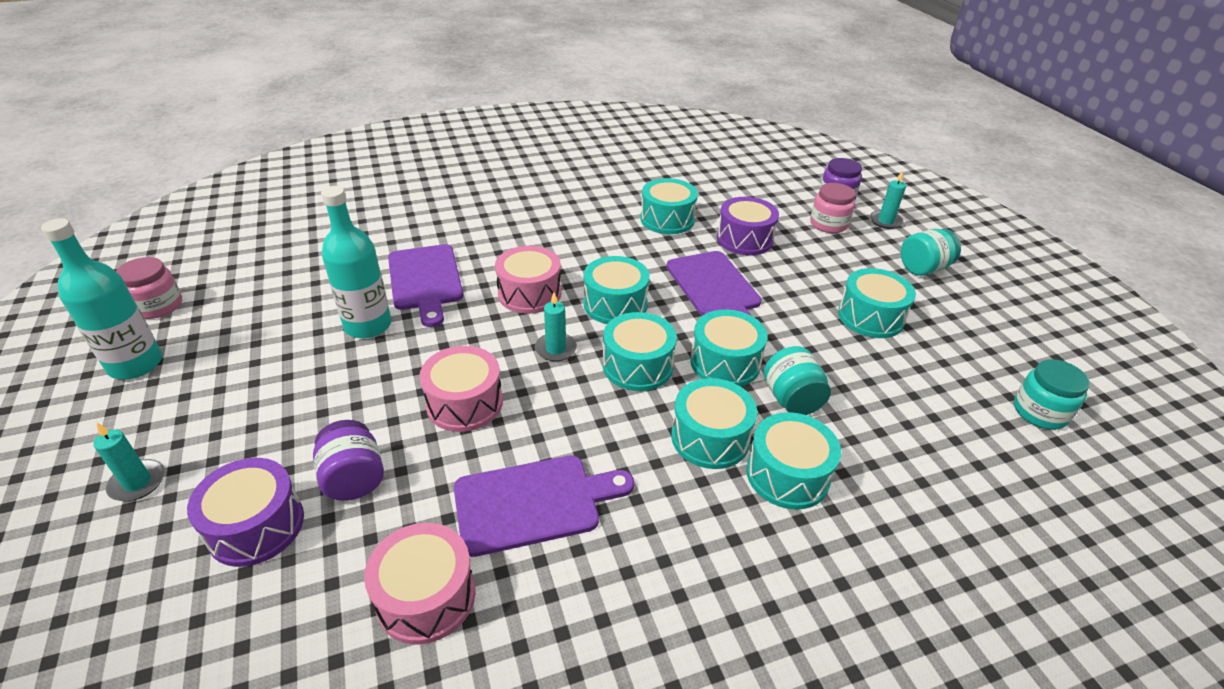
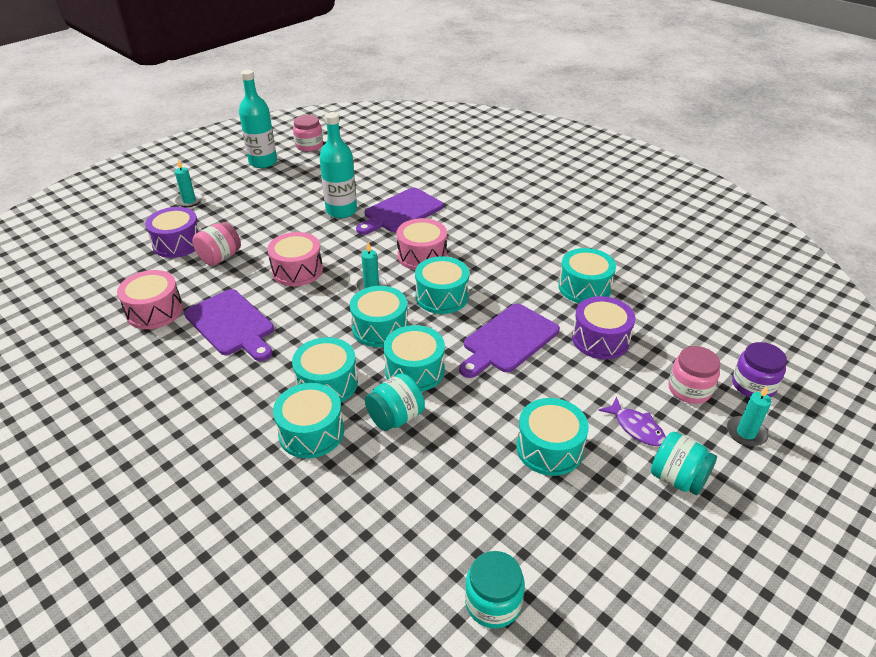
camera: 65 degrees right, 0 degrees up
(354, 479) = (220, 257): purple jar -> pink jar
(862, 265) = (636, 428): none -> purple fish

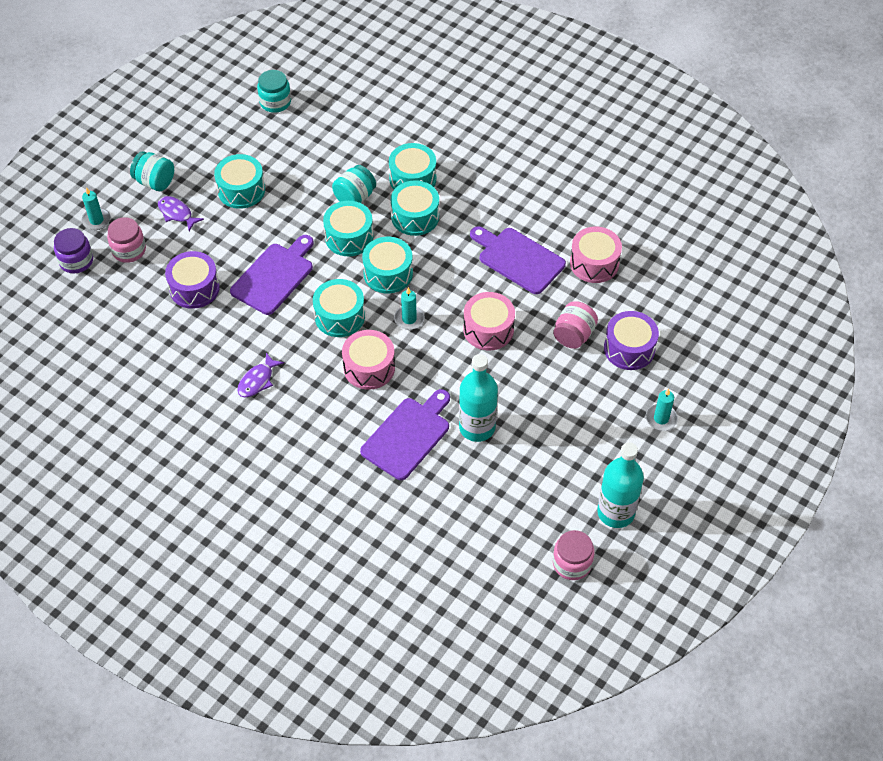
camera: 170 degrees right, 15 degrees up
(529, 258) = (257, 381): none -> purple fish
(584, 287) = (203, 347): turquoise drum -> none

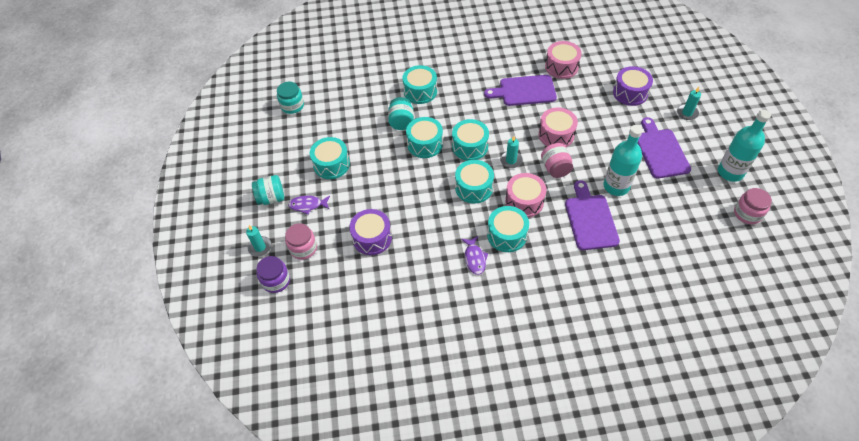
camera: 40 degrees left, 0 degrees up
(274, 276) = (410, 195): purple cutting board -> purple cutting board (660, 151)
(415, 217) = (446, 108): turquoise drum -> turquoise drum (507, 235)
(573, 335) = (598, 106): pink jar -> pink jar (555, 168)

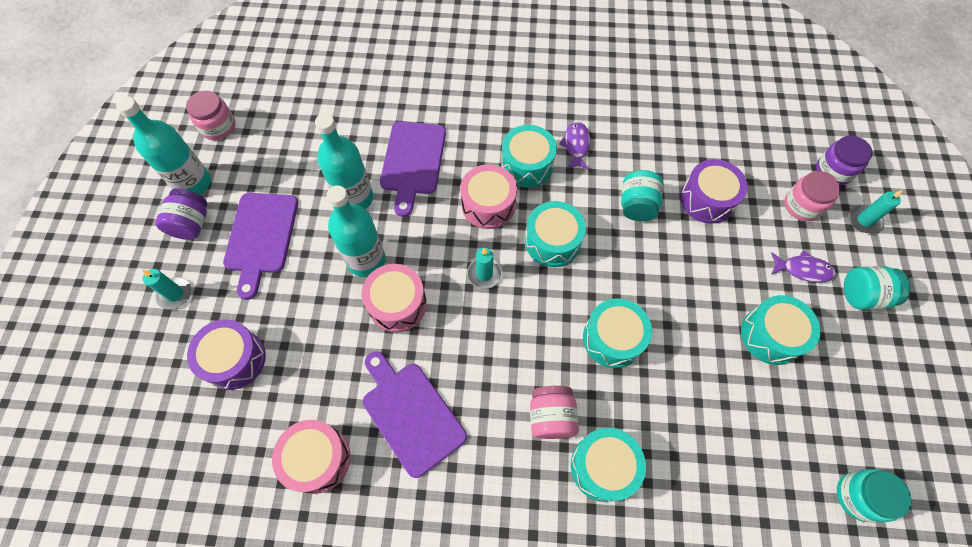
camera: 170 degrees left, 10 degrees up
(401, 122) = (647, 397): turquoise jar -> turquoise jar (637, 205)
(470, 146) = (540, 315): turquoise drum -> none
(524, 91) = (410, 414): purple cutting board -> purple cutting board turned 135 degrees counterclockwise
(555, 168) = (424, 245): pink jar -> pink jar (551, 417)
(587, 152) = (366, 260): none -> turquoise bottle
(709, 149) = (192, 224): none -> purple jar

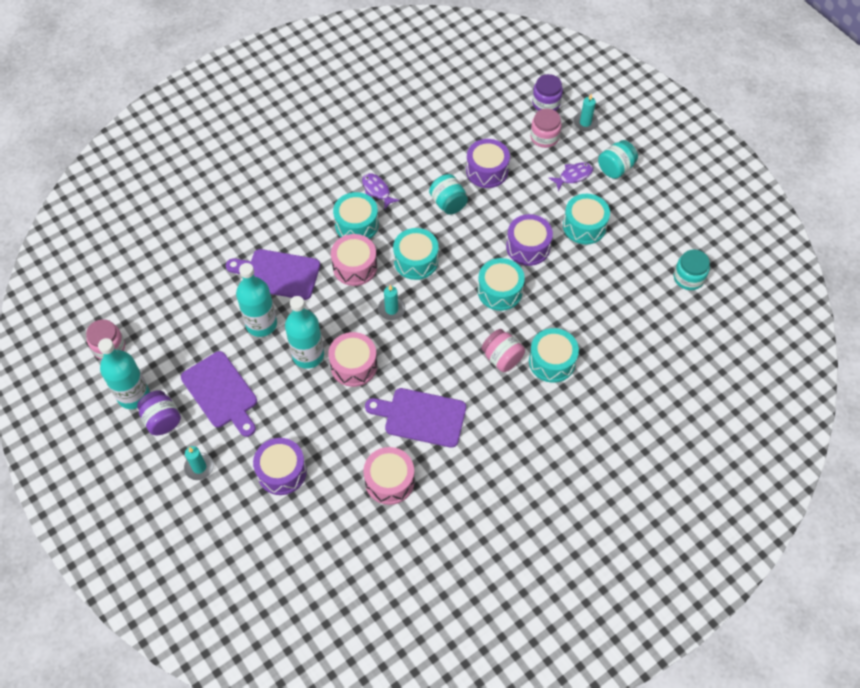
camera: 40 degrees left, 5 degrees down
(413, 162) = (278, 274): purple cutting board -> purple cutting board turned 135 degrees clockwise
(685, 312) = (528, 247): none -> purple drum

